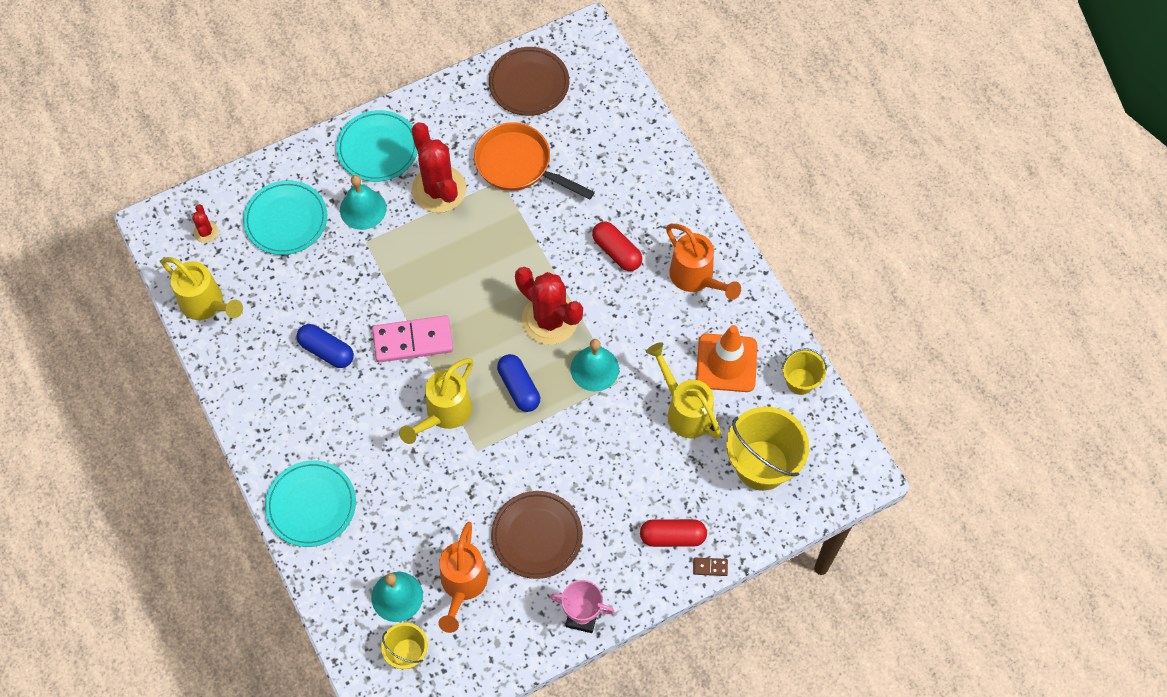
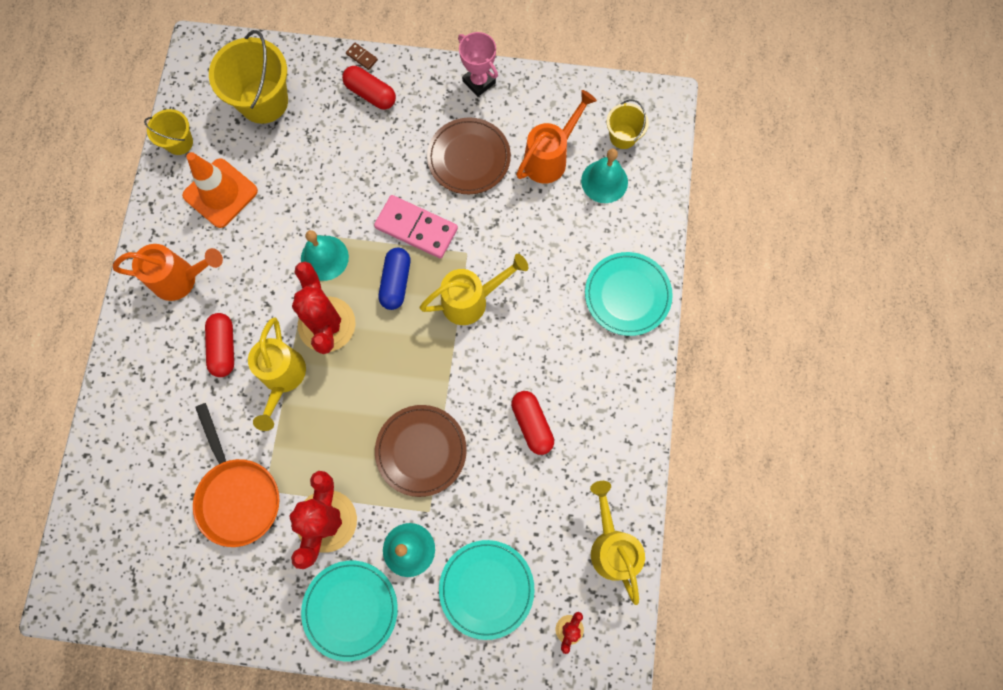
camera: 145 degrees left, 10 degrees up
(326, 351) = (532, 424): blue capsule -> red capsule
(413, 341) = (453, 383): pink domino -> pink domino (416, 228)
(529, 84) = (159, 580): brown plate -> brown plate (421, 451)
(685, 410) = (283, 178): yellow watering can -> yellow watering can (282, 378)
(696, 278) = (181, 279): orange watering can -> orange watering can turned 90 degrees clockwise

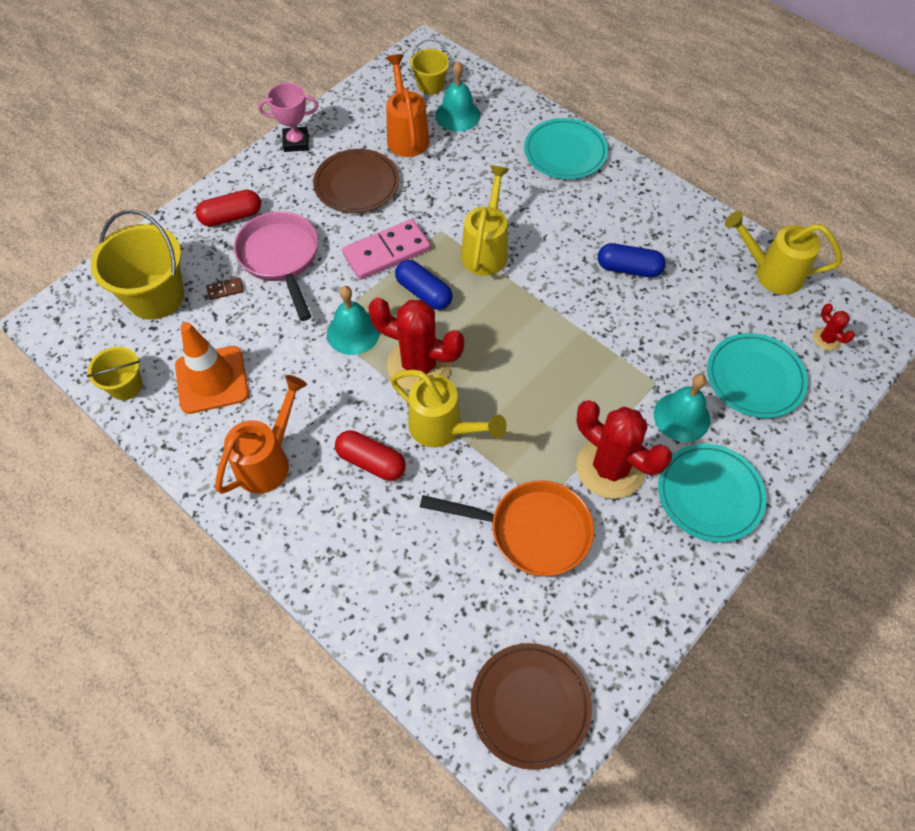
camera: 55 degrees left, 15 degrees down
(356, 158) = (280, 258): none -> pink pan
(362, 57) = (190, 204): brown domino -> brown domino (225, 290)
(421, 451) = (595, 358): brown plate -> brown plate (530, 705)
(532, 424) = (629, 269): red capsule -> blue capsule

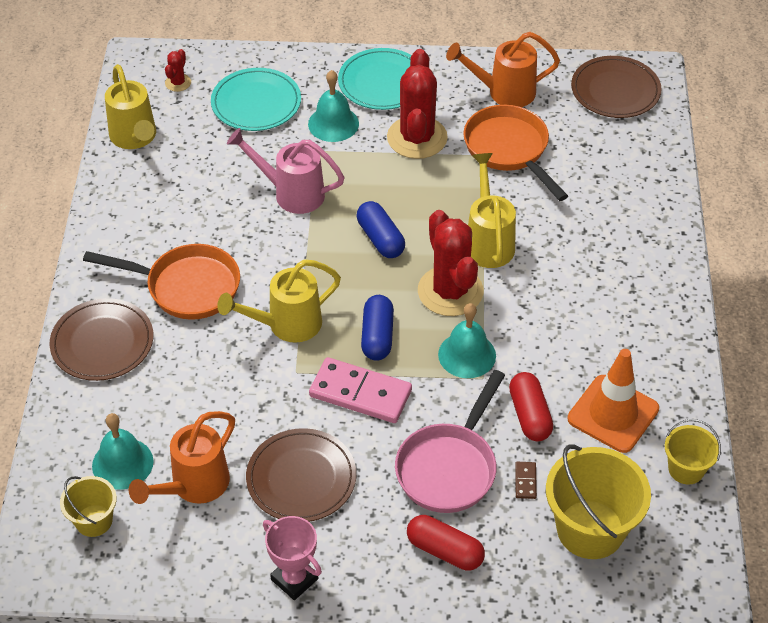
camera: 130 degrees left, 10 degrees down
(225, 290) = (525, 481): brown domino -> brown domino turned 60 degrees clockwise
(268, 461) = (629, 322): orange watering can -> orange watering can (504, 92)
(371, 462) = (560, 263): red capsule -> red capsule (529, 415)
(565, 152) = (102, 343): turquoise plate -> brown plate
(575, 218) = (186, 287): none -> orange pan
(618, 334) = (291, 193): none -> pink watering can
(629, 269) = (214, 222): blue capsule -> blue capsule (380, 239)

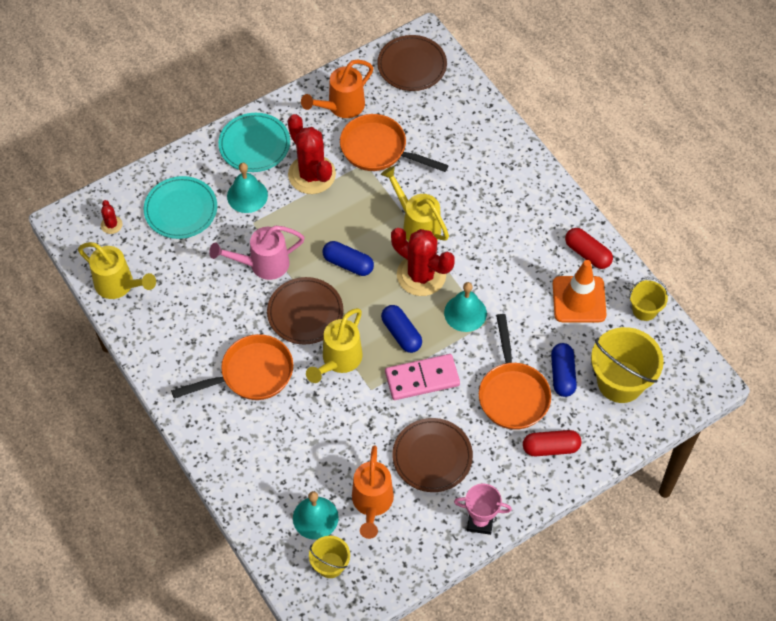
camera: 35 degrees left, 10 degrees up
(102, 343) = (230, 446): brown plate -> brown plate (305, 313)
(449, 467) = (512, 394): pink pan -> orange pan
(525, 481) = (562, 374): brown domino -> blue capsule
(529, 415) = (532, 330): red capsule -> red capsule (587, 254)

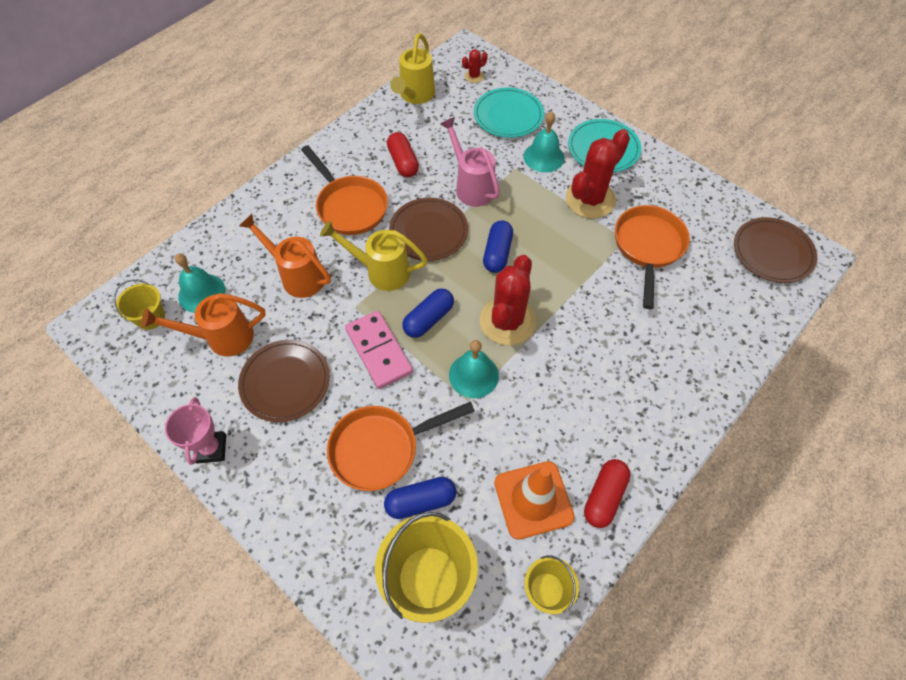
camera: 75 degrees right, 0 degrees up
(341, 107) = (684, 204): orange watering can -> orange watering can (297, 276)
(417, 225) = (568, 303): yellow watering can -> none
(550, 448) = (317, 508): red capsule -> red capsule (403, 162)

